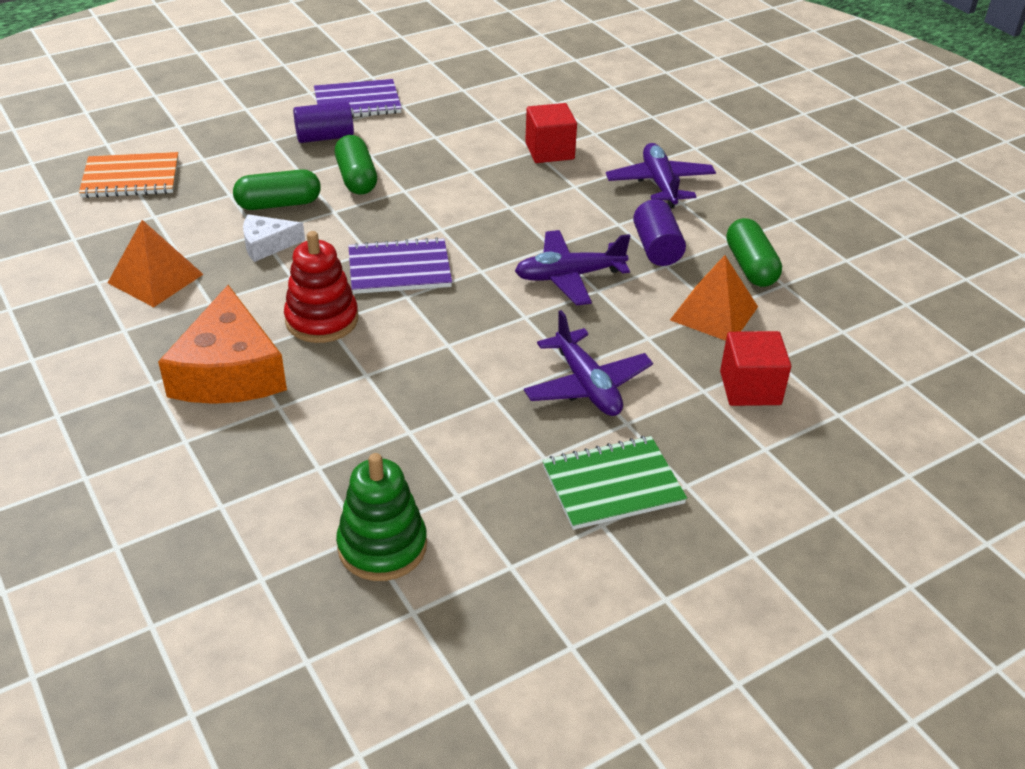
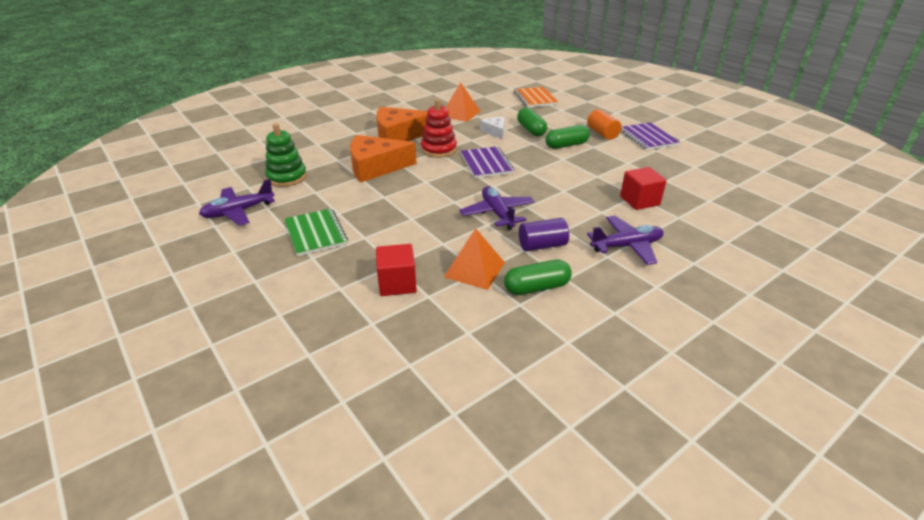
camera: 85 degrees right, 5 degrees down
(325, 137) = (602, 133): purple cylinder -> orange cylinder
(371, 408) = (375, 167): none -> orange cheese
(587, 385) = (395, 223): purple plane -> purple plane (238, 212)

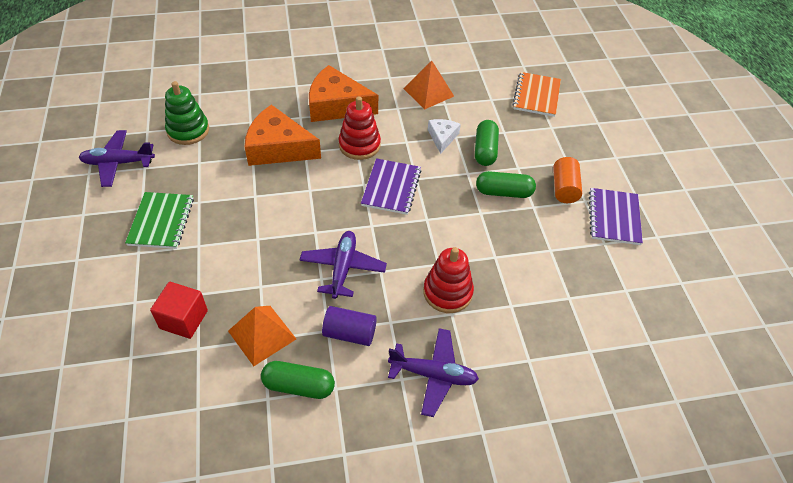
camera: 25 degrees right, 15 degrees up
(586, 202) = (447, 292): none -> red stacking toy
(639, 200) = (508, 316): red cube -> none

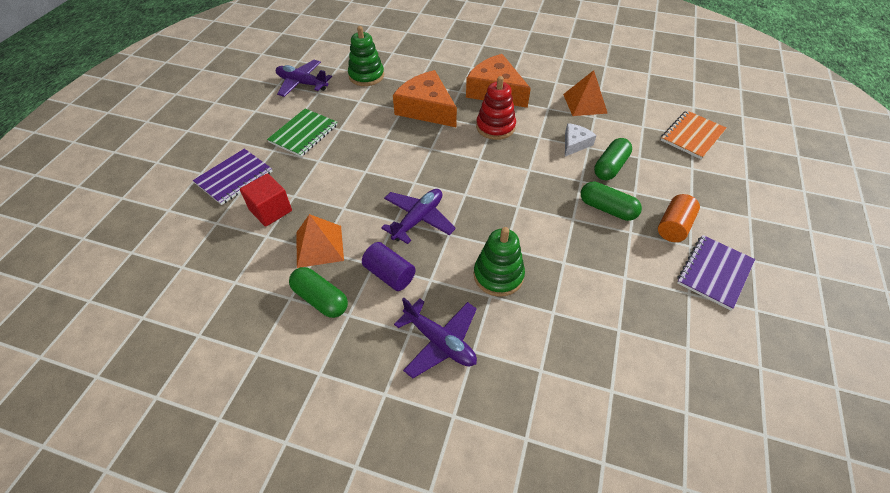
camera: 30 degrees right, 0 degrees up
(391, 188) = (502, 169): purple notebook -> purple notebook (234, 178)
(447, 292) = (498, 275): red stacking toy -> green stacking toy

